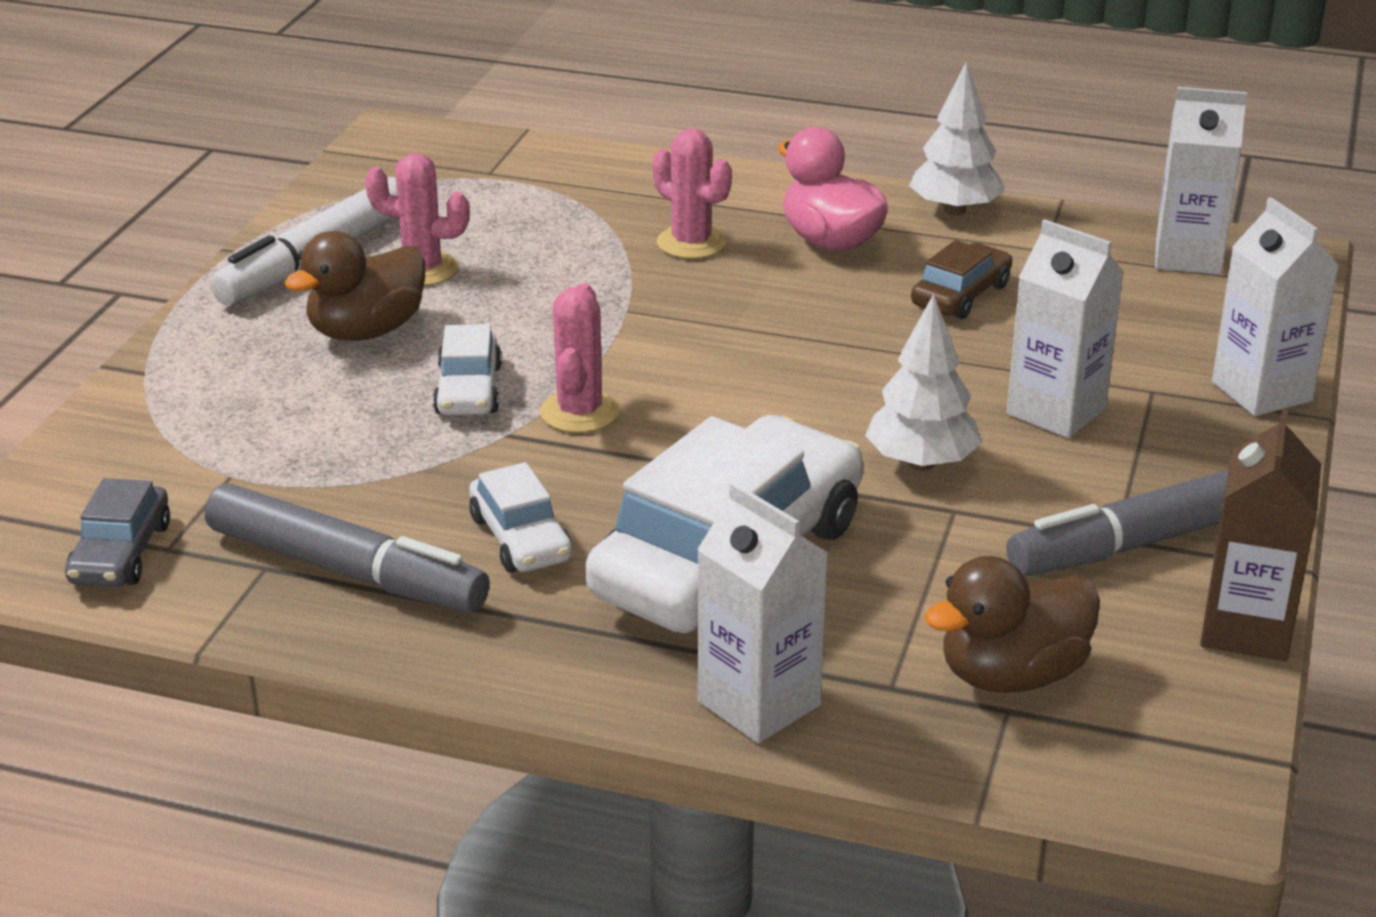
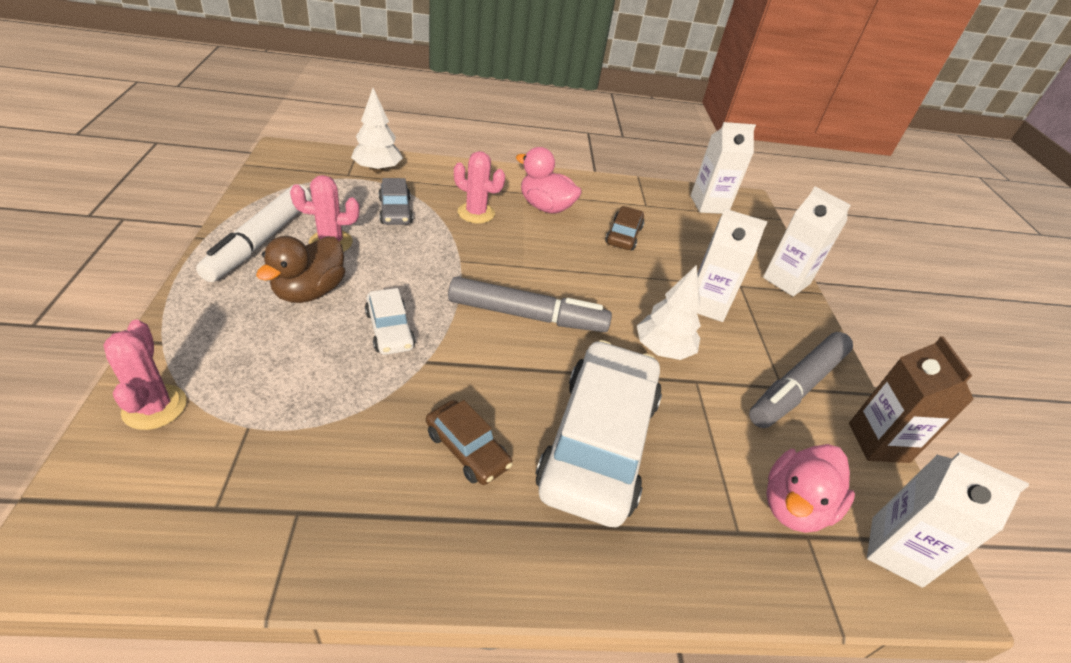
camera: 25 degrees left, 10 degrees up
(121, 553) = (177, 522): grey car -> grey car (395, 211)
(346, 570) = (359, 503): grey marker -> grey marker (527, 315)
(521, 539) = (467, 449): white car -> brown car
(579, 412) = (463, 338): pink cactus -> pink cactus (155, 407)
(759, 703) = (674, 569): white carton -> white carton (896, 551)
(955, 210) = (594, 185): white tree -> white tree (378, 169)
(1012, 675) = (794, 506): brown duck -> pink duck

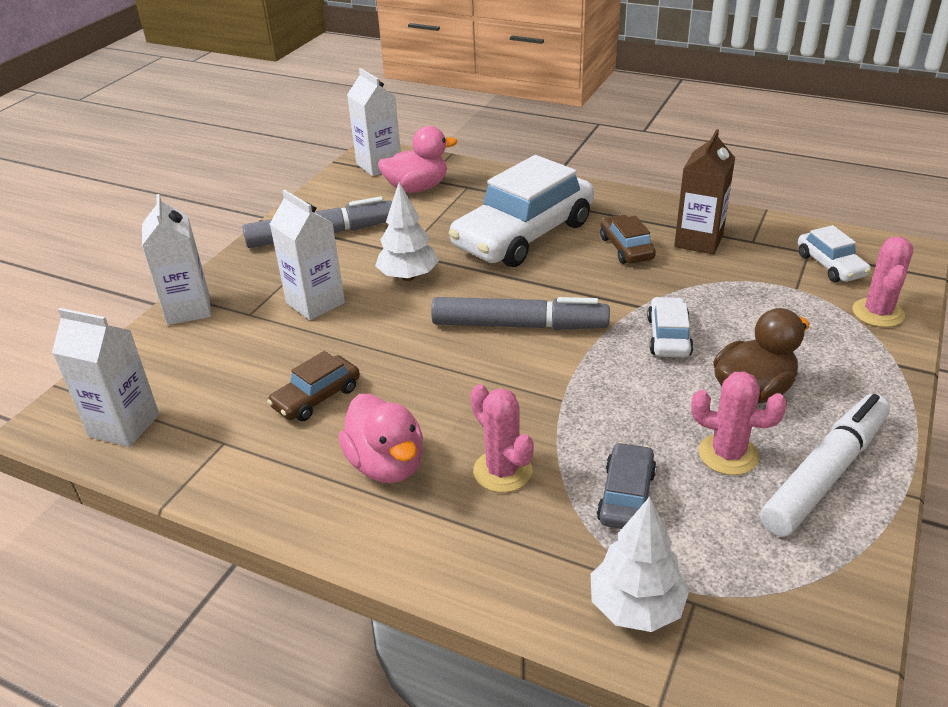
camera: 145 degrees left, 5 degrees down
(190, 484) = (830, 265): none -> white car
(527, 315) = (519, 325): grey marker -> grey marker turned 150 degrees clockwise
(878, 442) = (309, 199): brown carton -> brown carton (698, 241)

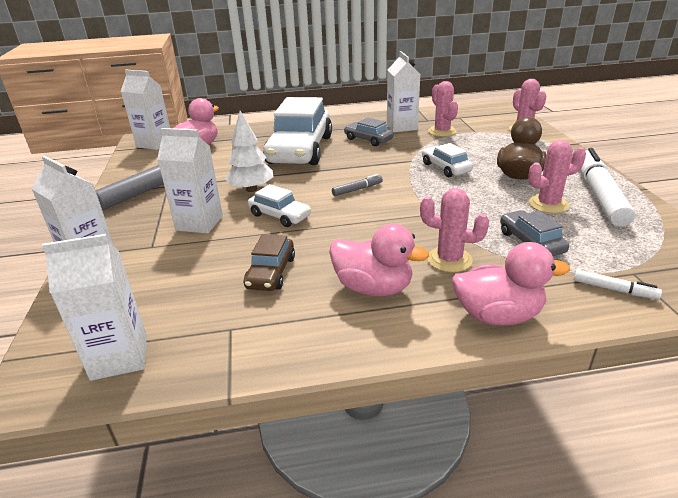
camera: 35 degrees left, 5 degrees down
(466, 563) = (497, 315): none -> pink duck
(519, 325) = (357, 189): grey marker -> grey marker, size x0.44
(626, 248) = (368, 139): brown car -> grey car
(636, 607) = (614, 289): white tree -> white marker
(698, 241) = (401, 127): brown carton -> white carton
(745, 271) = (442, 131): none -> pink cactus
(830, 265) = (476, 119): white car -> white car (280, 215)

